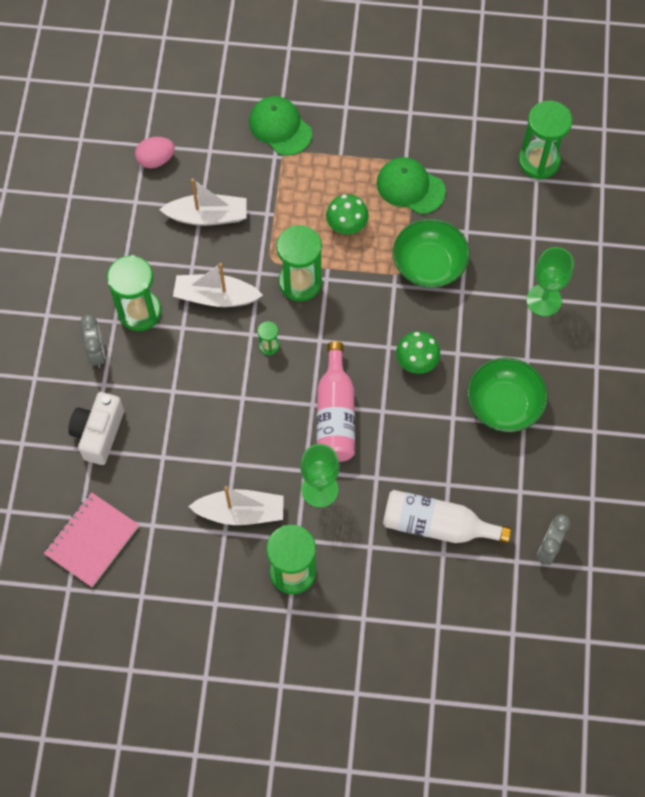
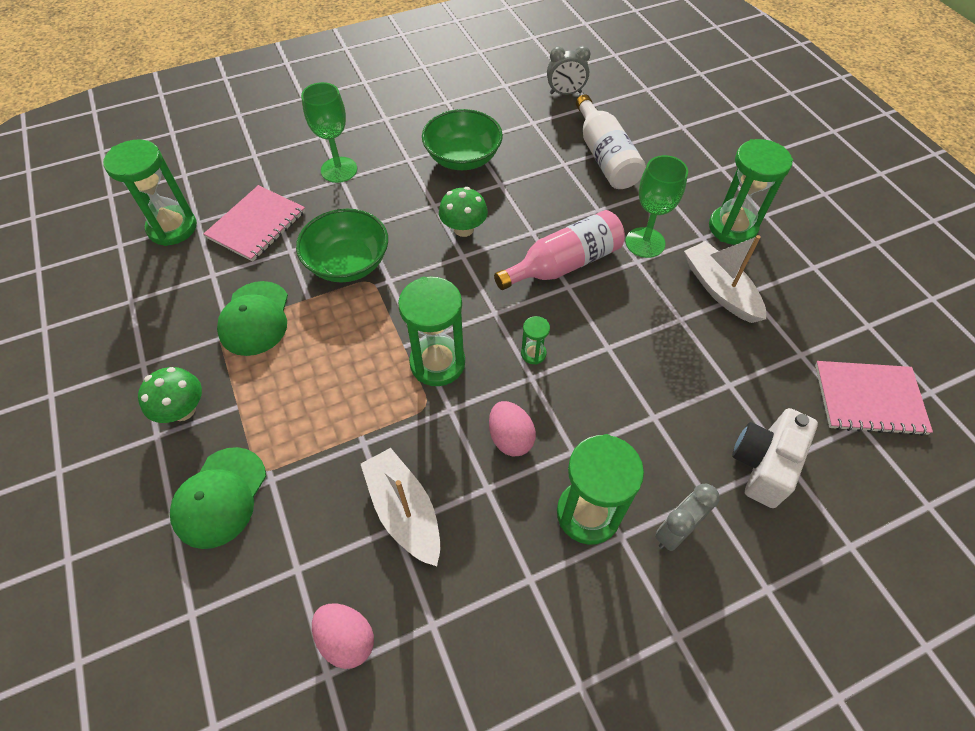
camera: 120 degrees left, 10 degrees down
(99, 433) = (763, 464): white camera -> white camera turned 135 degrees clockwise
(215, 297) = (510, 438): white boat -> pink egg
(346, 225) = (337, 354): green mushroom -> green mushroom (183, 410)
(509, 218) = (256, 225): none -> pink notebook

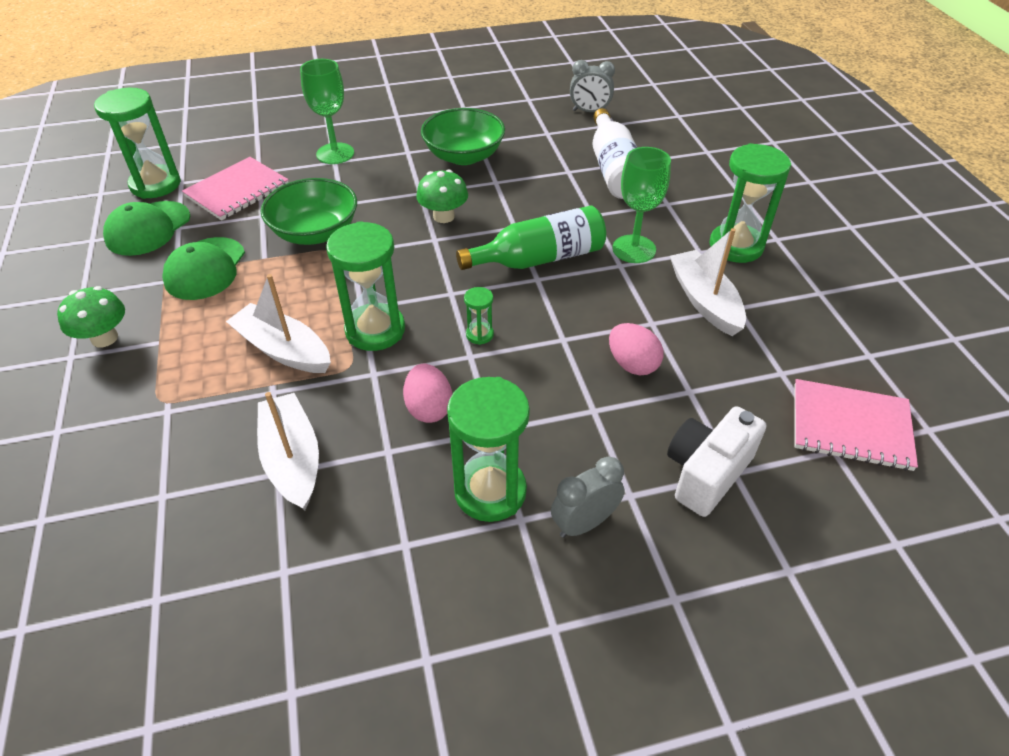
camera: 10 degrees right, 10 degrees down
(220, 497) = (110, 419): green cap -> green cap (148, 228)
(347, 639) = (189, 570): pink egg -> pink egg (632, 364)
(359, 397) = (283, 350): none -> white boat
(564, 264) = (539, 258): pink bottle -> green bottle

